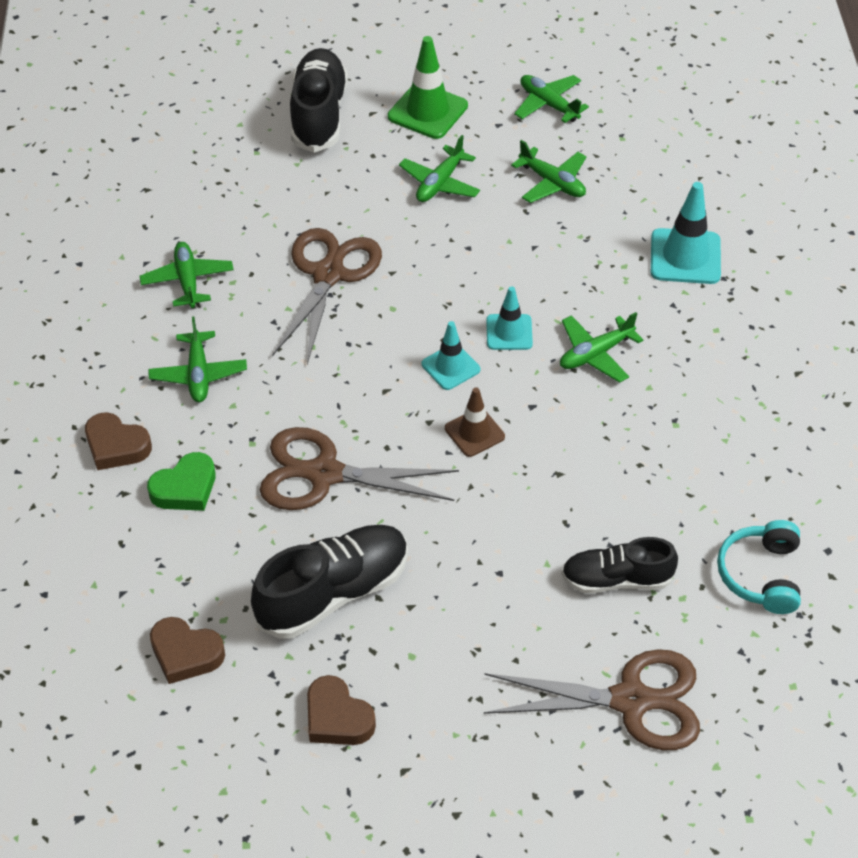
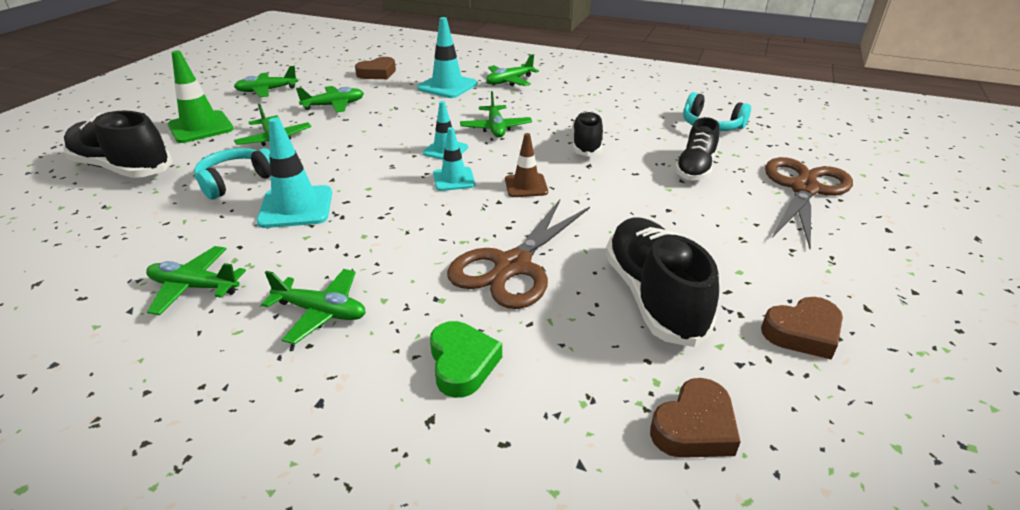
camera: 65 degrees left, 15 degrees down
(116, 446) = (356, 406): brown heart -> brown heart (377, 73)
(328, 275) = (296, 207): brown scissors -> turquoise traffic cone
(345, 206) = (236, 181): none -> turquoise headphones
(610, 456) = (586, 144): none -> black shoe
(751, 312) = (509, 81): none -> green plane

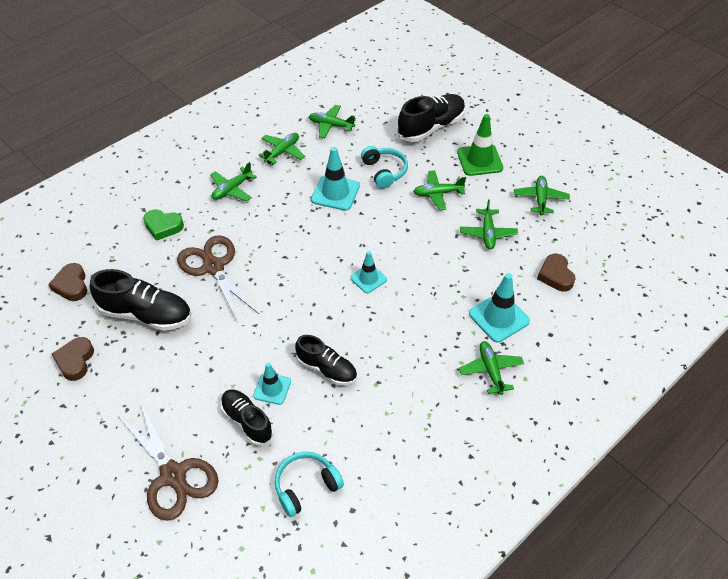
camera: 115 degrees right, 15 degrees up
(454, 179) = (323, 271): turquoise traffic cone -> turquoise traffic cone (272, 388)
(496, 128) = (389, 321): green plane -> green plane (331, 125)
(526, 186) = (290, 305): brown traffic cone -> none

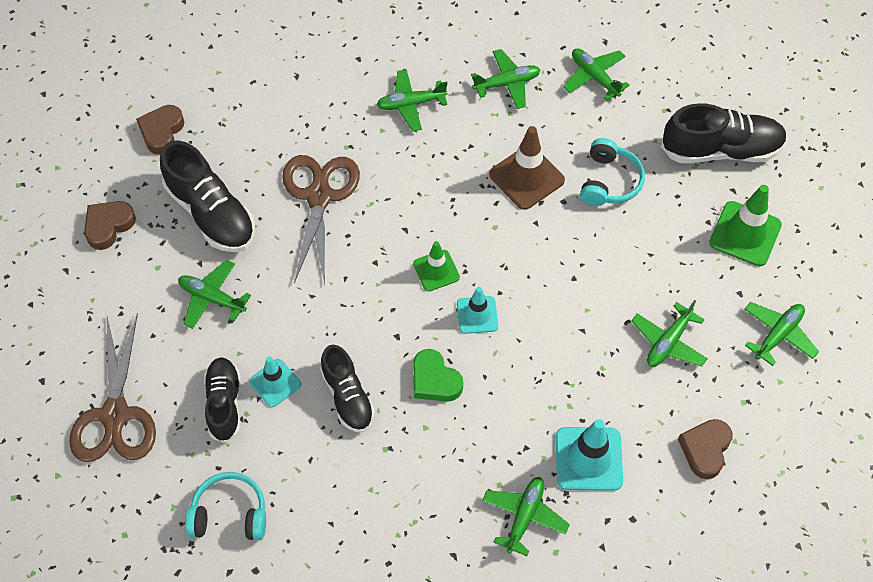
camera: 35 degrees right, 10 degrees up
(163, 227) = (302, 111): green heart -> green heart (434, 380)
(323, 268) = (436, 270): none -> green traffic cone
(335, 193) = (526, 177): turquoise traffic cone -> brown traffic cone
(437, 193) = (651, 250): green plane -> green plane (212, 298)

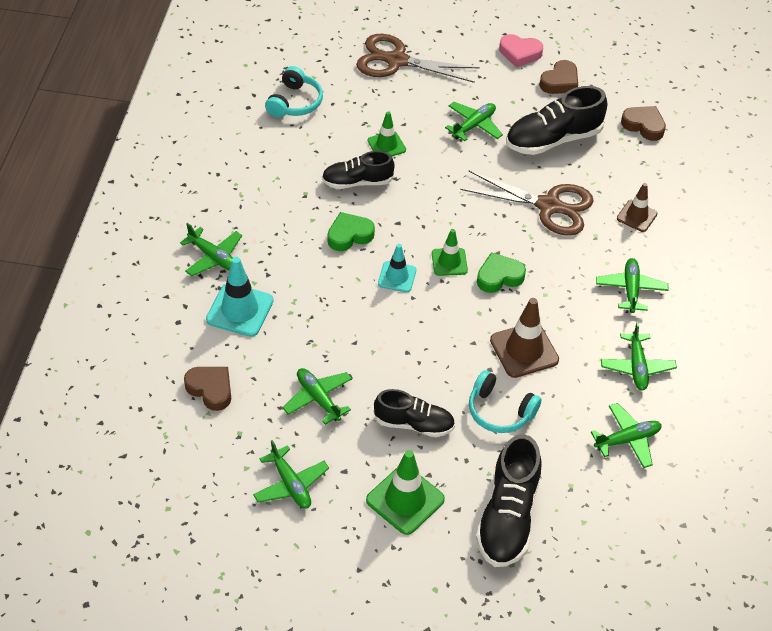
camera: 105 degrees right, 10 degrees down
(65, 279) = (520, 53): none -> pink heart
(108, 226) = (560, 82): brown heart -> brown heart turned 75 degrees clockwise
(224, 404) = (381, 115): black shoe -> black shoe (414, 424)
(275, 383) = (386, 145): turquoise traffic cone -> green traffic cone
(306, 116) = (636, 216): none -> brown traffic cone
(439, 220) = (499, 277): none -> green heart

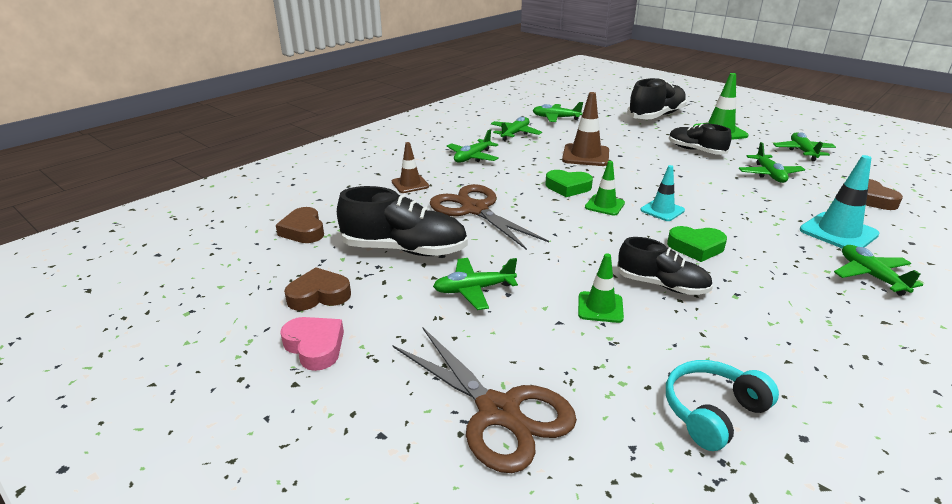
camera: 145 degrees left, 20 degrees down
(499, 411) = (628, 141): turquoise headphones -> none

